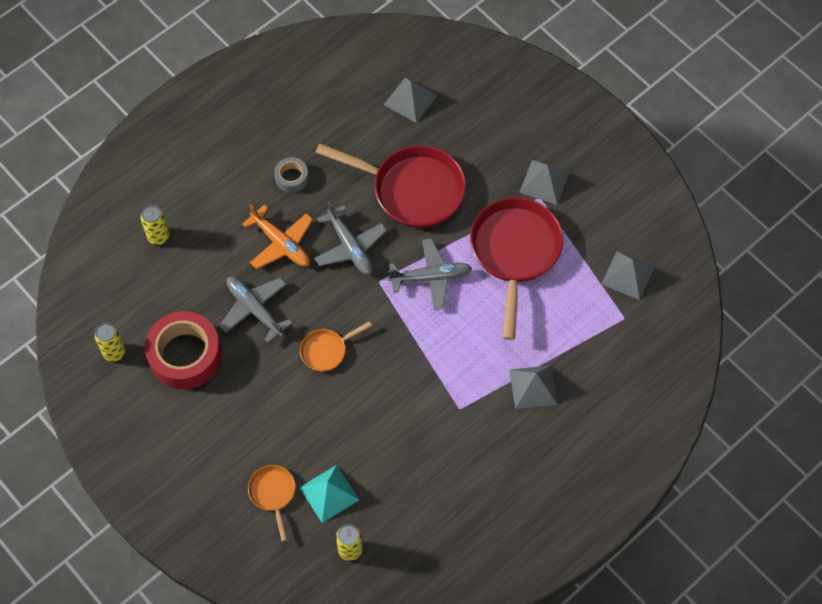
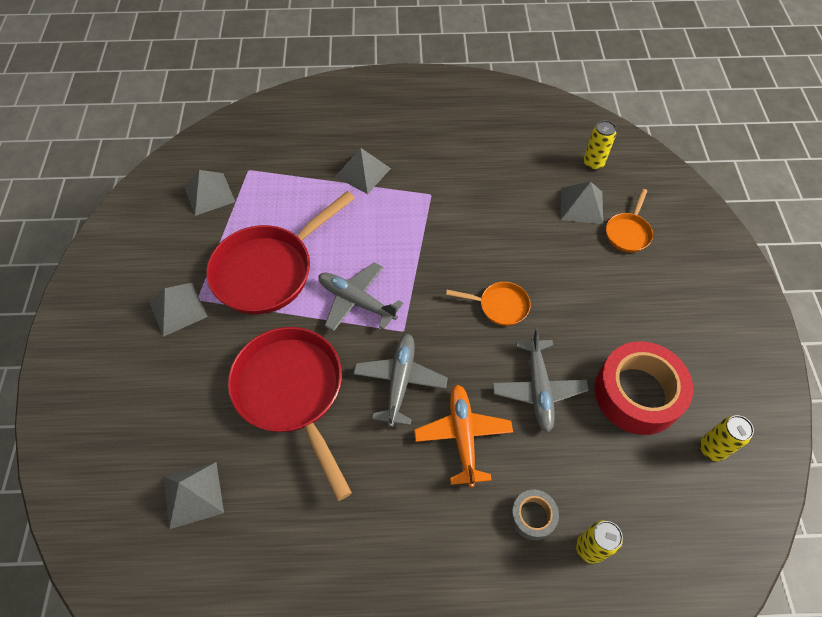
camera: 140 degrees left, 5 degrees down
(291, 178) = (393, 503): grey tape -> grey tape (532, 516)
(329, 493) = (581, 205): turquoise pyramid -> grey pyramid

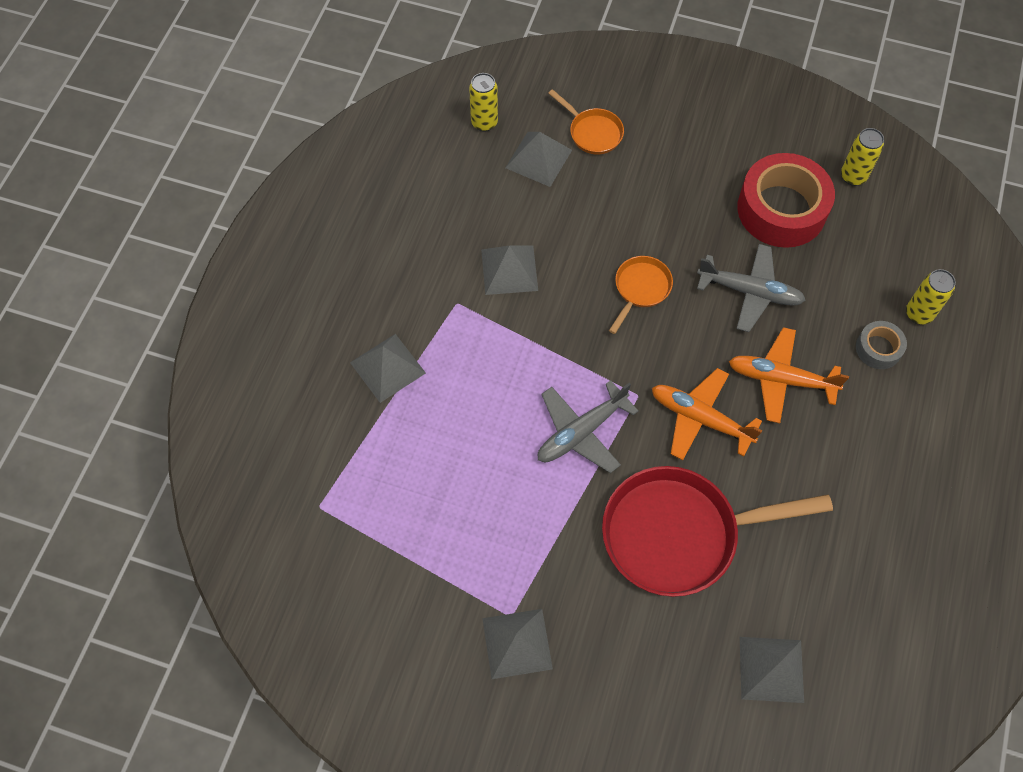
camera: 70 degrees left, 5 degrees up
(209, 194) = (340, 567): grey pyramid -> grey pyramid (509, 270)
(269, 270) = (499, 519): red pan -> none
(400, 381) = (700, 418): grey plane -> orange plane

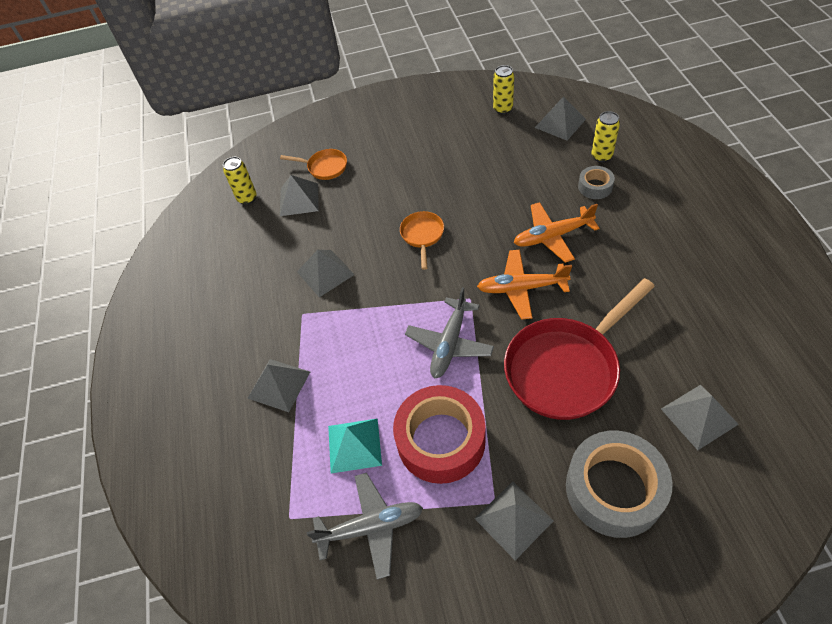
camera: 25 degrees left, 10 degrees down
(420, 476) = (354, 445): none -> turquoise pyramid
(630, 679) = (614, 489): none -> grey tape
(750, 292) = (493, 199): grey plane -> grey plane (371, 527)
(781, 209) = (475, 146): red tape -> red tape (441, 440)
(906, 239) = (560, 123): none -> grey pyramid

